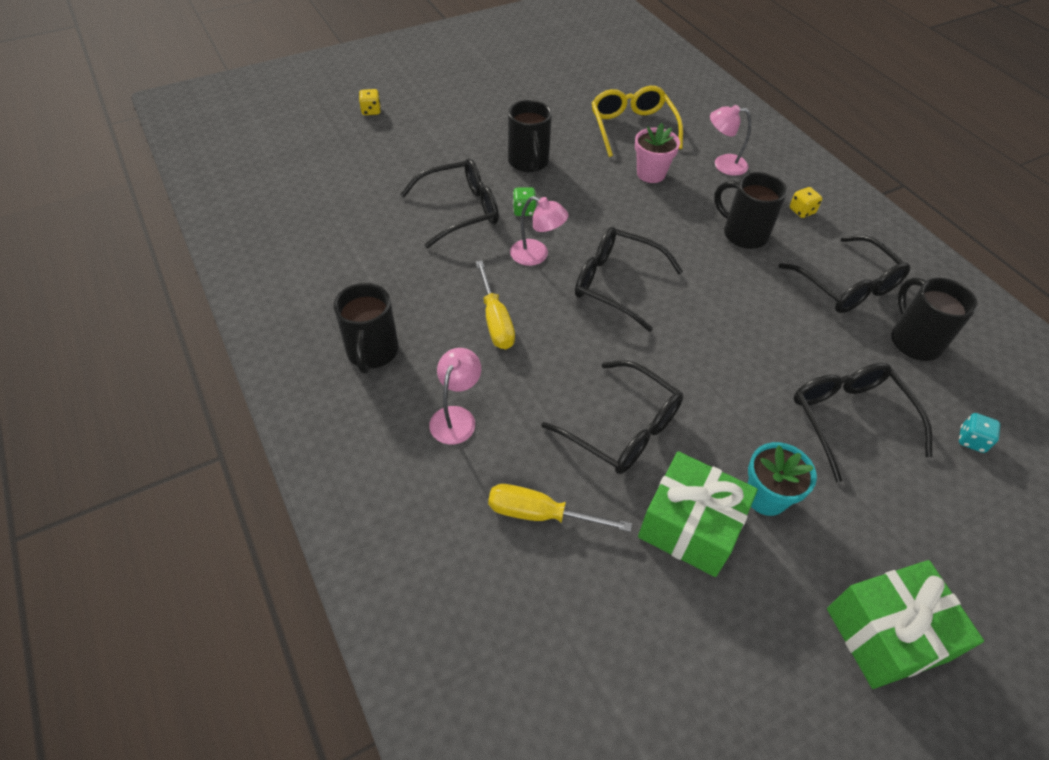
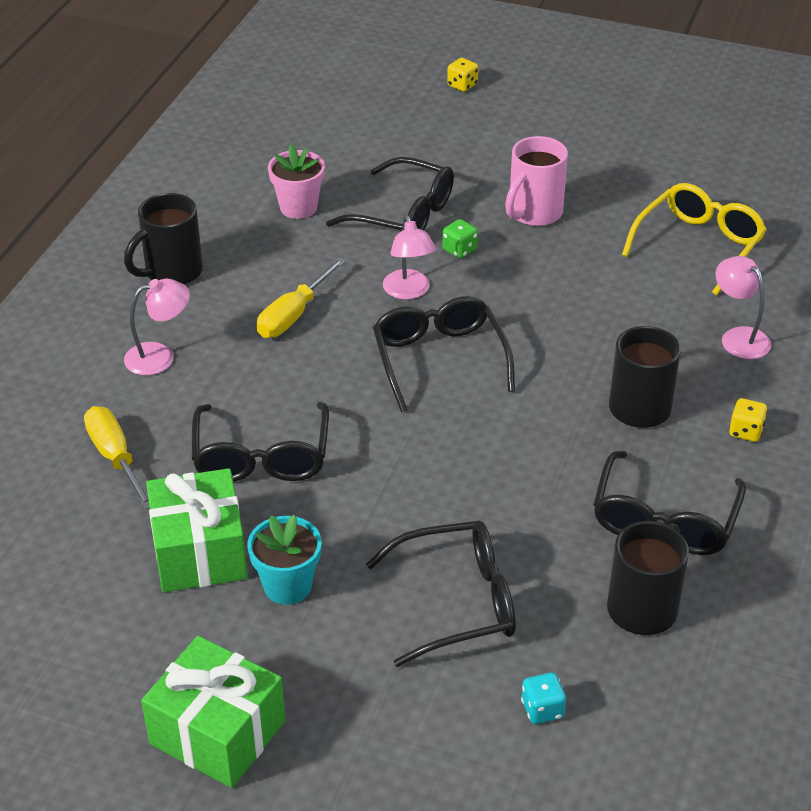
camera: 50 degrees right, 10 degrees down
(528, 162) = (533, 213): black mug -> pink mug
(651, 174) = (640, 297): pink flower pot -> pink flower pot (298, 207)
(849, 418) = (458, 602): black glasses -> black glasses turned 45 degrees clockwise

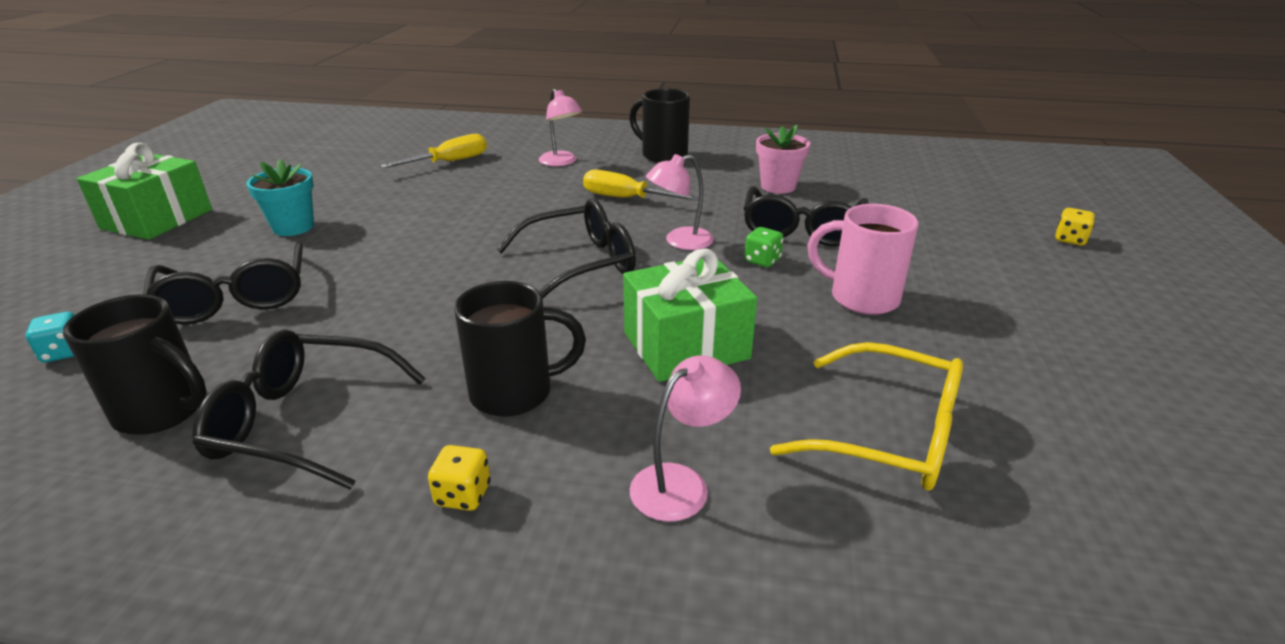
camera: 80 degrees right, 10 degrees down
(199, 552) = (344, 195): green gift -> green gift (686, 345)
(261, 457) = (444, 204): black glasses -> none

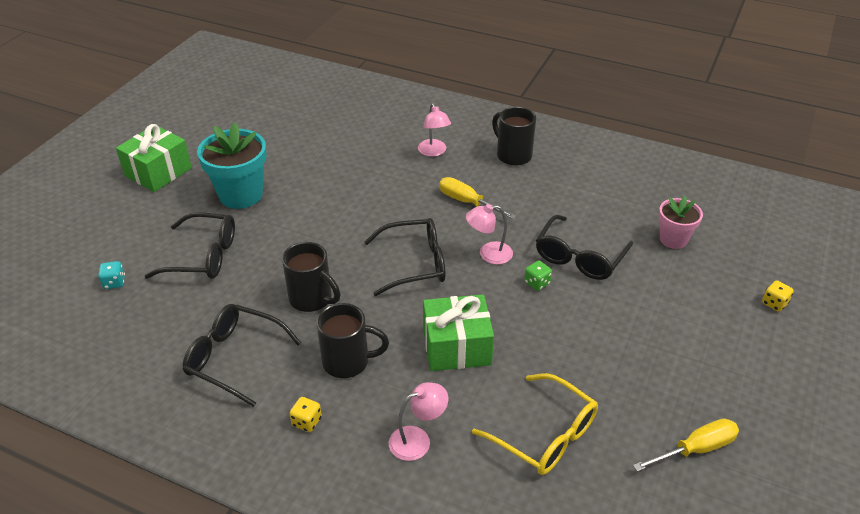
camera: 15 degrees right, 10 degrees up
(164, 411) = (166, 336): black mug -> black mug (312, 299)
(236, 298) = (203, 256): black glasses -> black glasses turned 75 degrees counterclockwise
(293, 227) = (241, 195): turquoise flower pot -> turquoise flower pot, size x1.66
(449, 162) = (353, 139): yellow screwdriver -> yellow screwdriver (695, 449)
(778, 186) = (585, 207): pink flower pot -> pink flower pot (673, 239)
(861, 298) = (586, 329): pink mug -> none

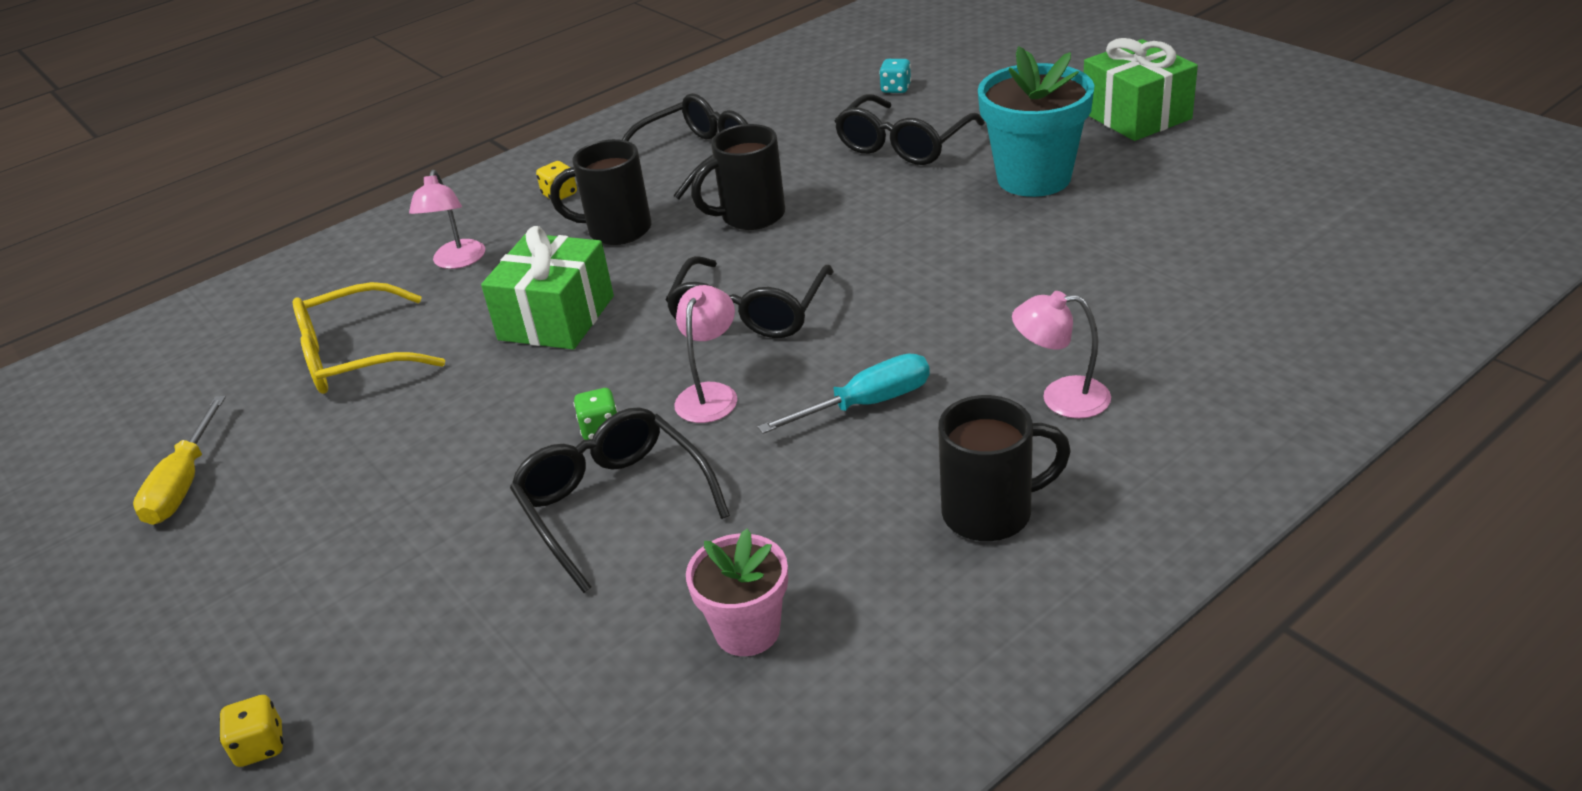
camera: 120 degrees right, 5 degrees down
(348, 362) = (616, 230): black mug -> black mug turned 60 degrees clockwise
(467, 202) = (866, 404): yellow screwdriver -> turquoise screwdriver
(673, 239) = (545, 671): pink flower pot -> pink flower pot (747, 631)

